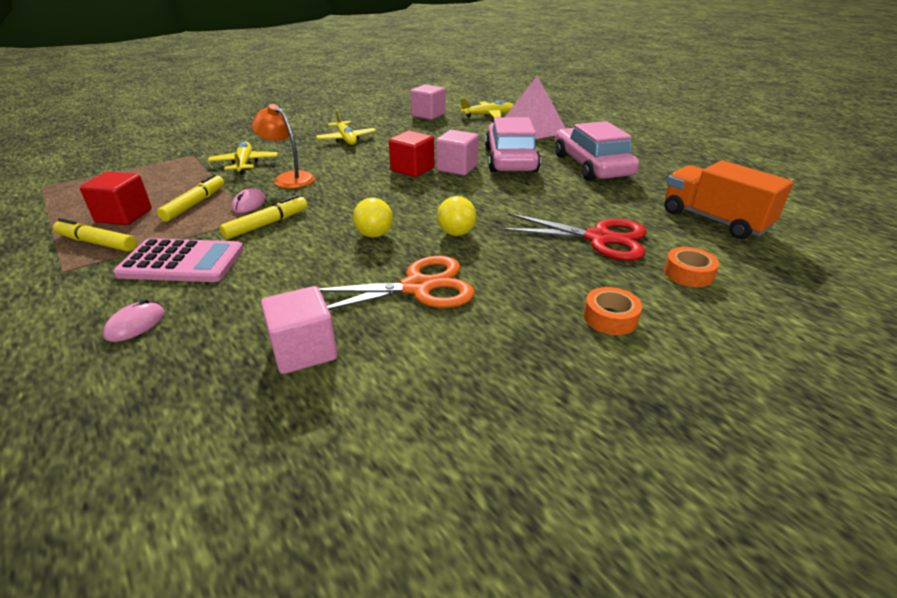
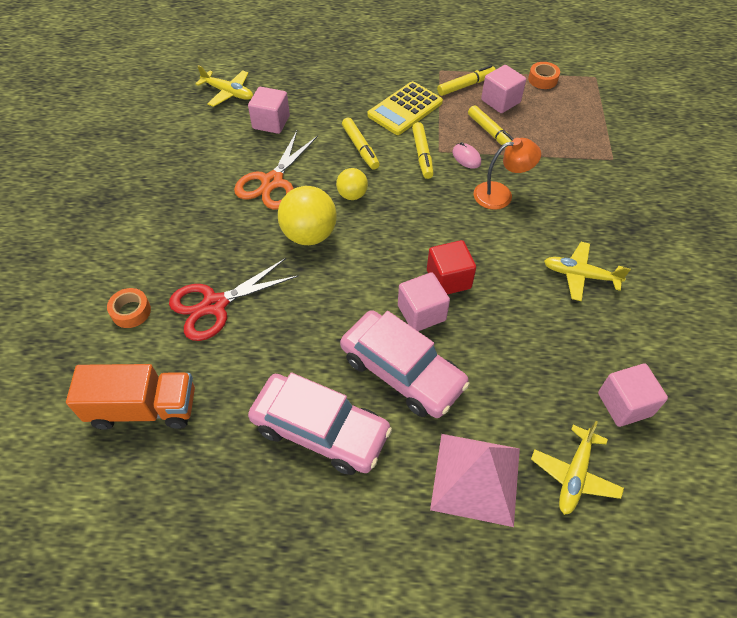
camera: 130 degrees right, 20 degrees up
(124, 216) = (500, 101): red cube -> pink cube
(135, 324) = (354, 82): pink mouse -> none
(182, 262) = (405, 109): pink calculator -> yellow calculator
(244, 164) = (561, 181): yellow plane -> yellow plane (228, 93)
(291, 260) = (360, 148): none -> yellow marker
(456, 233) = (309, 235): yellow ball -> yellow ball, size x1.75
(610, 318) = (155, 237): orange tape -> orange tape (542, 80)

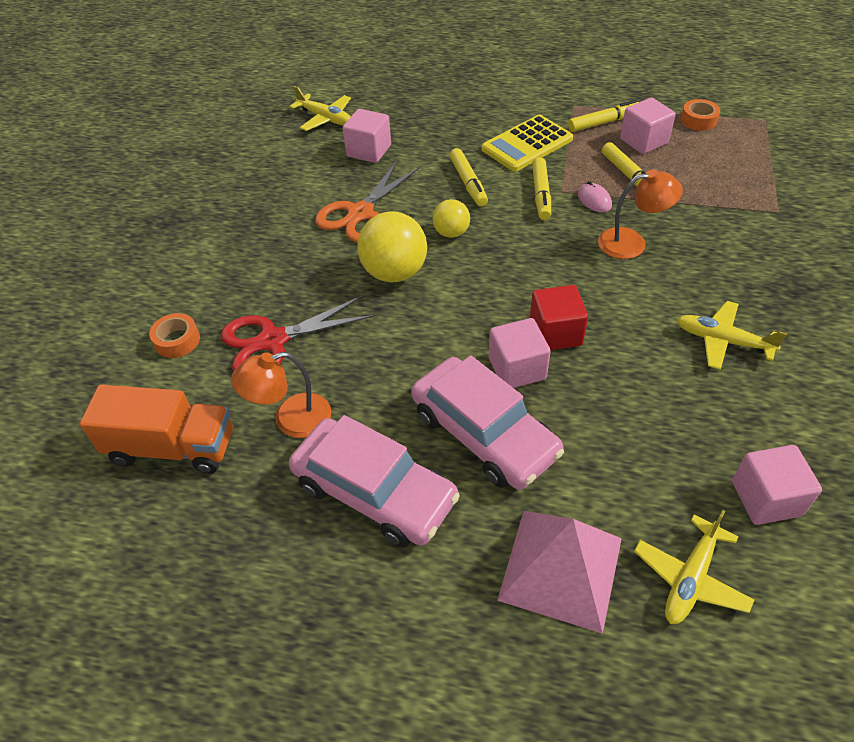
camera: 10 degrees right, 5 degrees down
(241, 374) = (291, 419): none -> orange lamp

